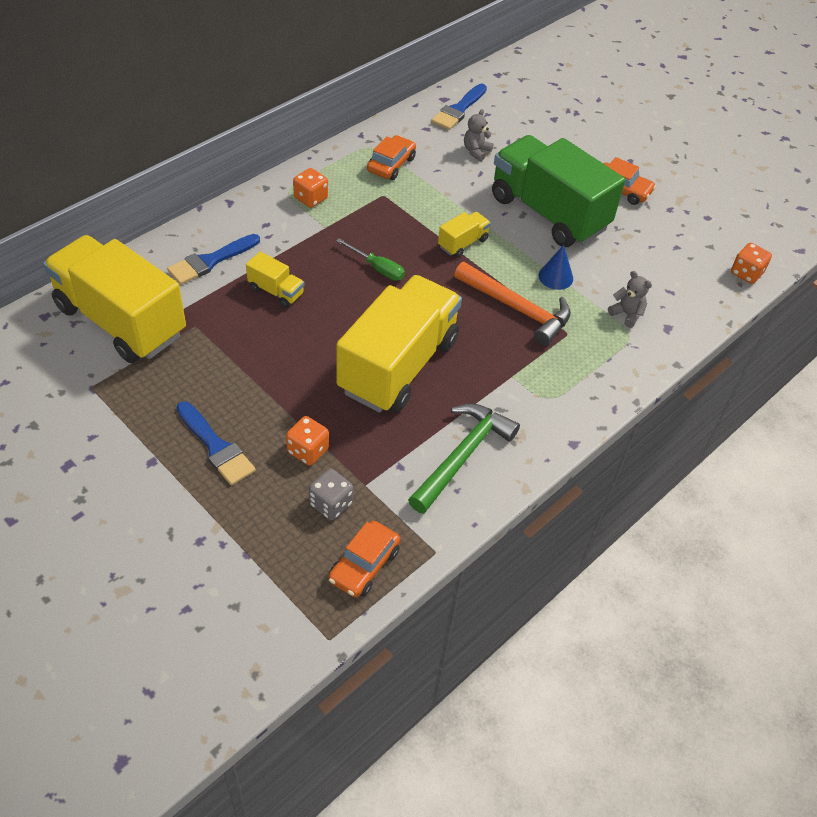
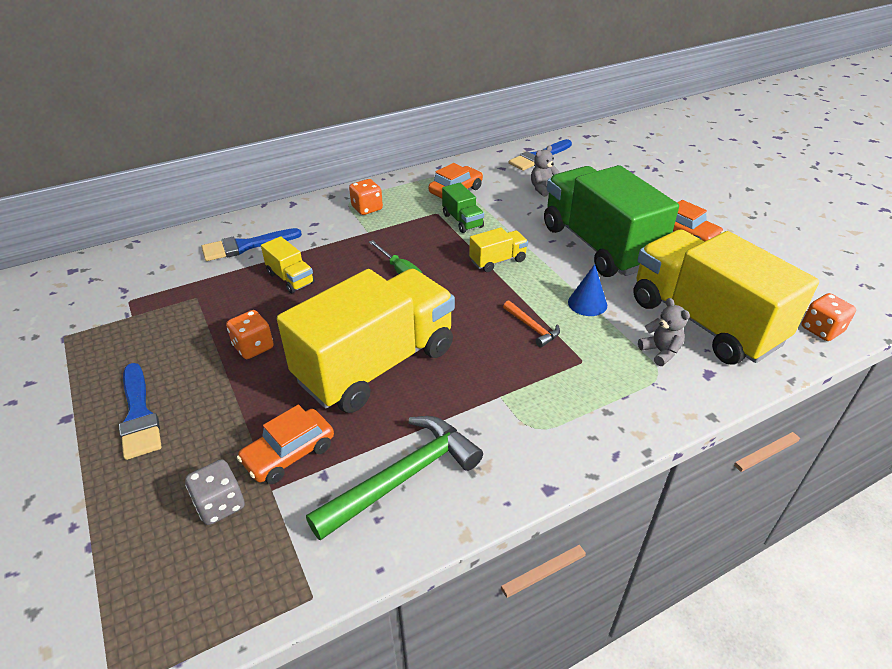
camera: 20 degrees right, 10 degrees down
(120, 321) = (133, 283): yellow truck -> yellow truck (703, 321)
(308, 450) = (231, 437): orange dice -> orange dice (253, 347)
(364, 565) = (215, 594): orange car -> orange car (289, 454)
(412, 201) = (462, 221): none -> green truck
(516, 308) = (532, 327): orange hammer -> orange hammer, size x0.48

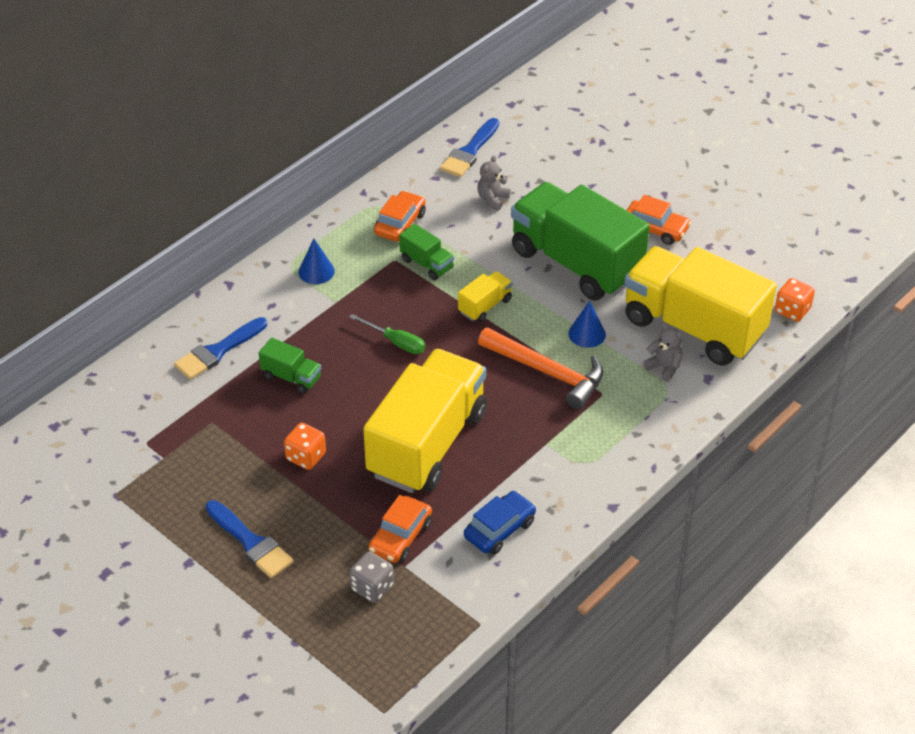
camera: 20 degrees left, 5 degrees up
(290, 278) = (291, 377): yellow truck -> green truck
(367, 208) = (316, 271): orange dice -> blue cone
(402, 477) = (499, 529): green hammer -> blue car
(532, 327) = (547, 372): orange hammer -> orange hammer, size x2.07

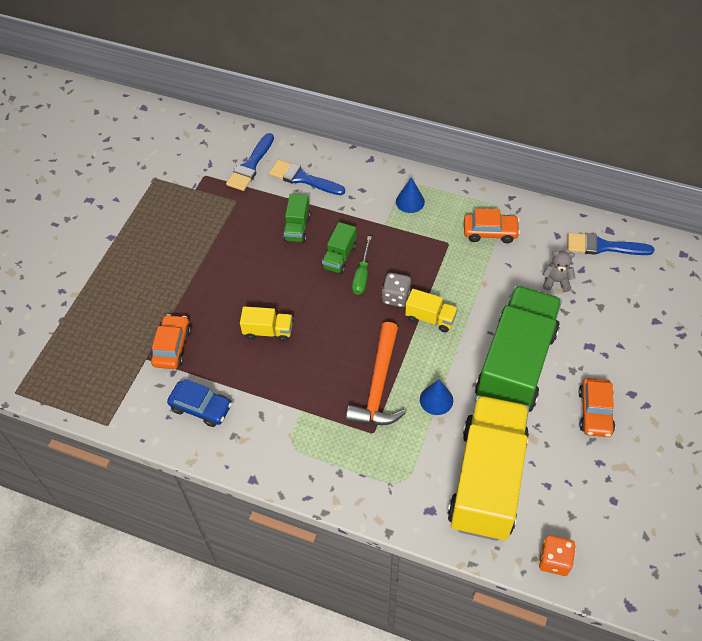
camera: 70 degrees right, 10 degrees up
(251, 542) = (138, 263): blue brush -> blue brush (250, 166)
(306, 457) = (226, 264): orange dice -> none
(372, 587) = (121, 346): grey dice -> grey dice (396, 297)
(400, 537) = (172, 346): orange car -> orange car turned 90 degrees clockwise
(427, 264) = (456, 264): green truck -> green truck (339, 257)
(427, 443) = (268, 331): yellow truck -> yellow truck, size x0.41
(664, 367) = (426, 471): grey teddy bear -> none

